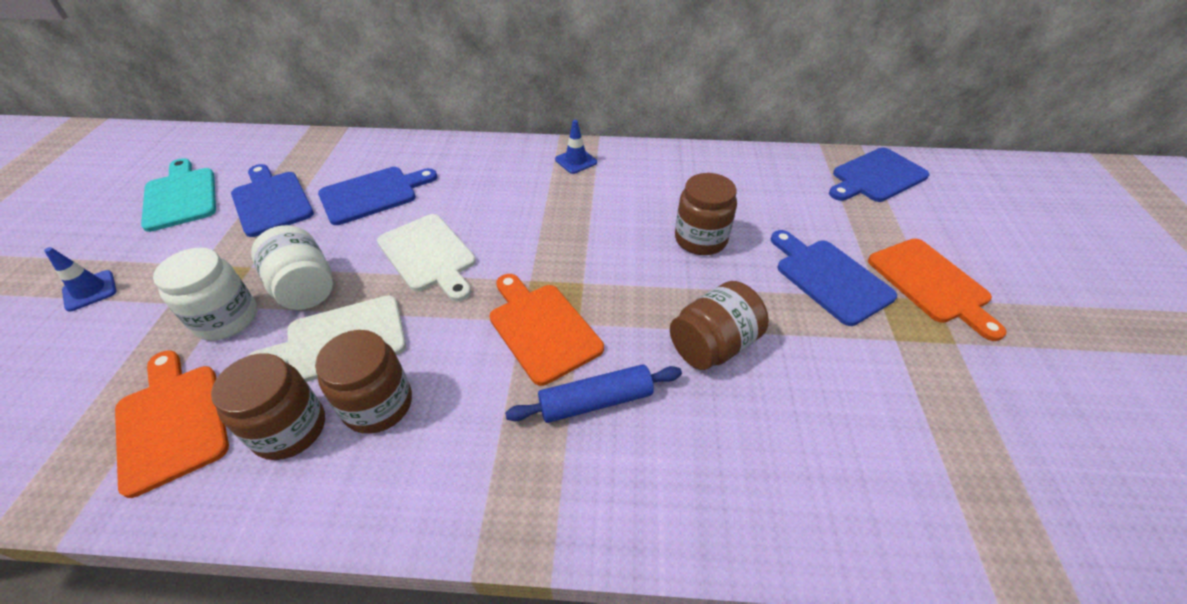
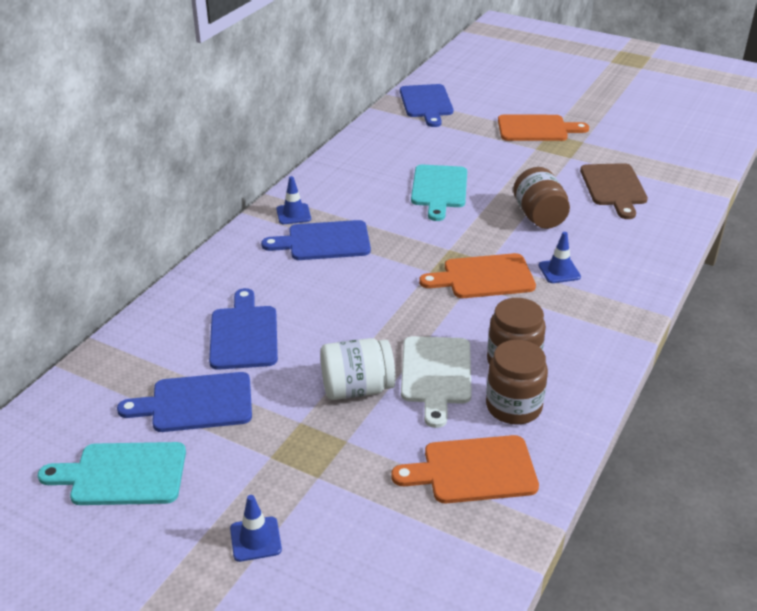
camera: 65 degrees left, 10 degrees down
(226, 319) = (367, 438): white jar -> none
(429, 255) = (363, 315): white cutting board -> none
(596, 401) = (559, 271): blue rolling pin -> blue traffic cone
(700, 239) = (439, 189): brown jar -> turquoise cutting board
(829, 278) = (509, 158): blue cutting board -> blue cutting board (324, 241)
(862, 413) = (613, 187): none -> brown cutting board

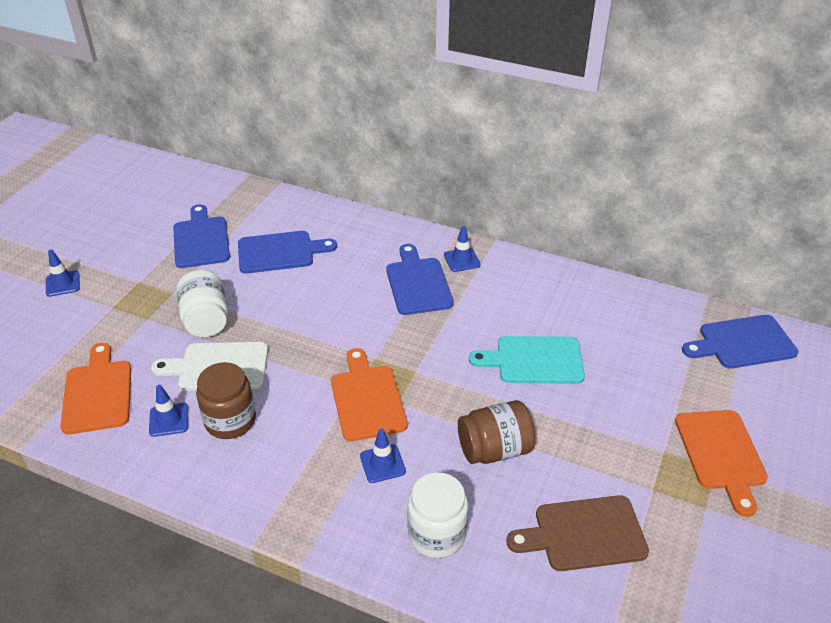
camera: 85 degrees right, 5 degrees up
(123, 474) = (136, 220): turquoise cutting board -> none
(513, 407) = (169, 420): brown jar -> blue traffic cone
(626, 248) = (436, 534): none -> white jar

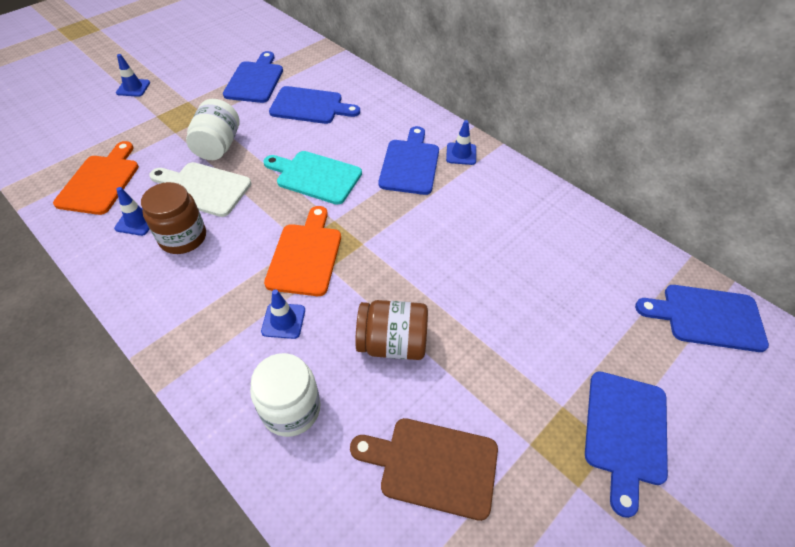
camera: 20 degrees right, 10 degrees up
(534, 360) = (478, 267): turquoise cutting board -> turquoise cutting board (315, 176)
(721, 454) = (625, 432): orange cutting board -> blue cutting board

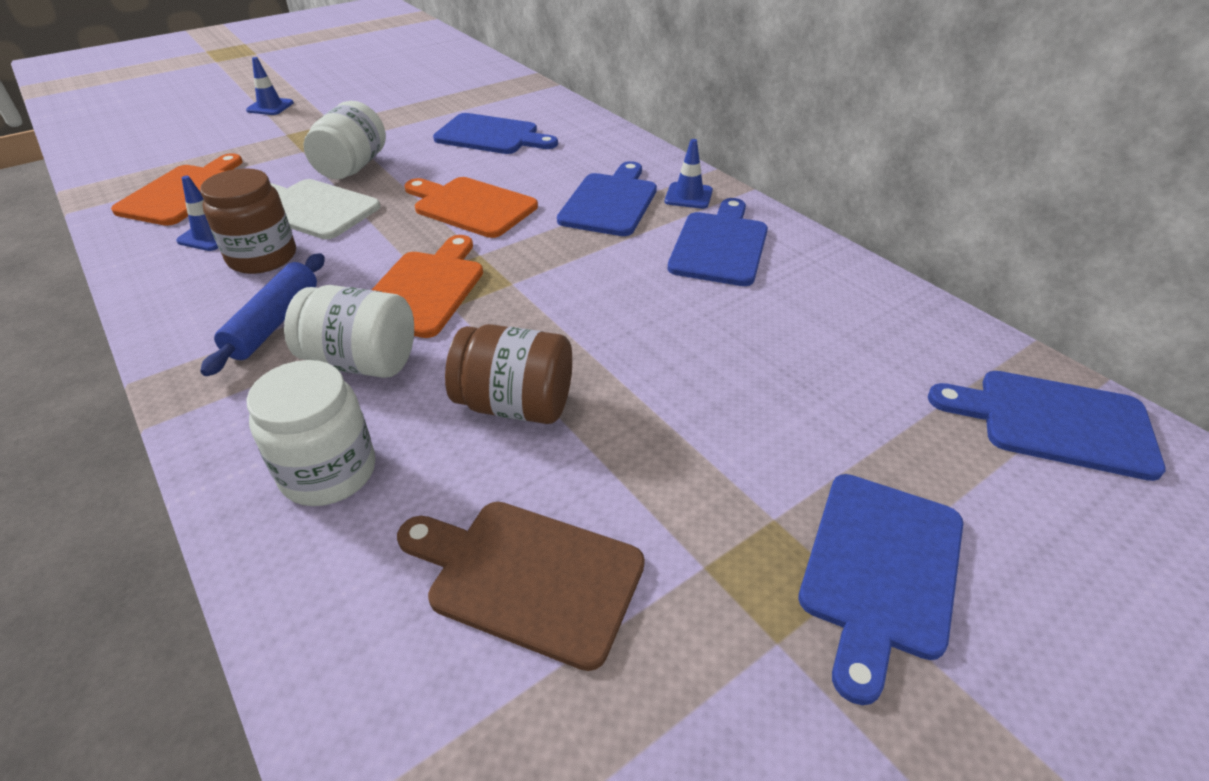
camera: 10 degrees right, 10 degrees down
(213, 295) = (274, 323): none -> blue rolling pin
(255, 80) = (428, 107): blue cutting board -> blue cutting board (720, 245)
(283, 321) = (362, 362): blue traffic cone -> white jar
(315, 176) = (471, 206): turquoise cutting board -> orange cutting board

